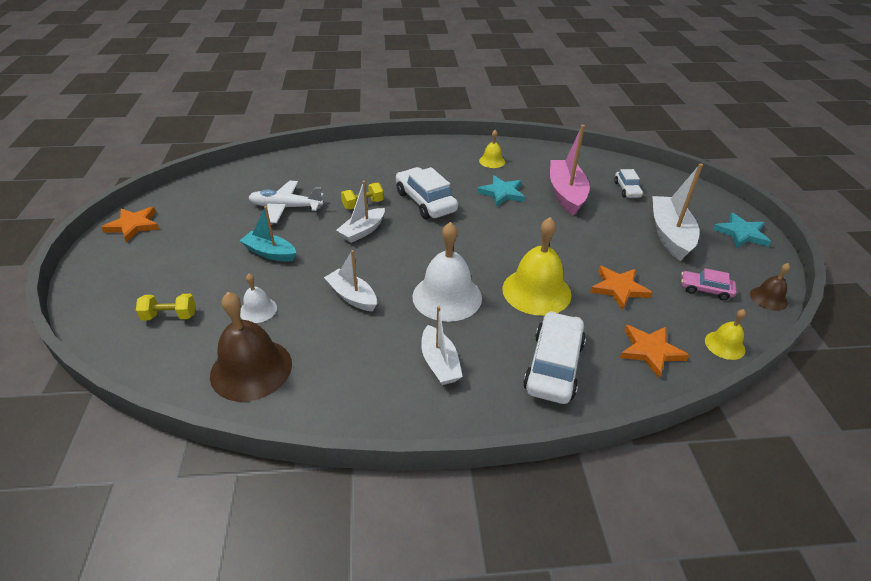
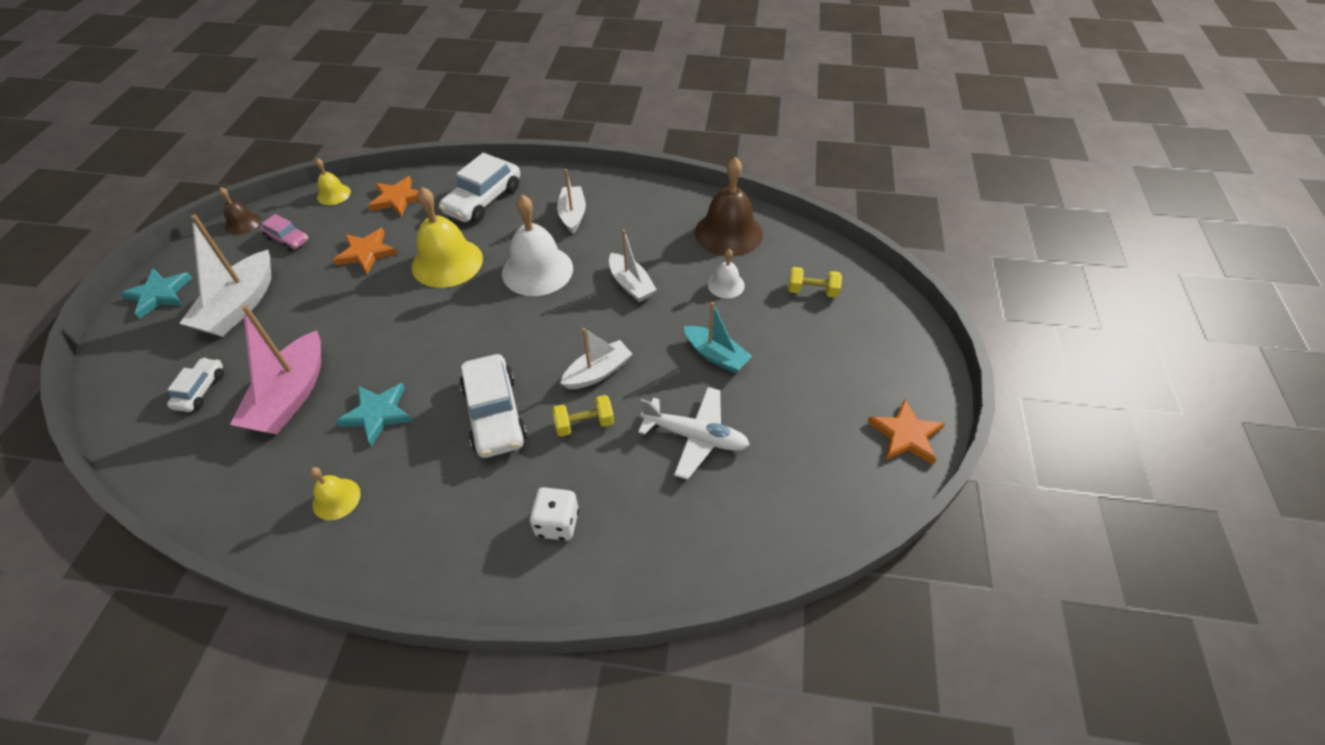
camera: 165 degrees left, 10 degrees up
(364, 167) = (557, 523): none -> white dice

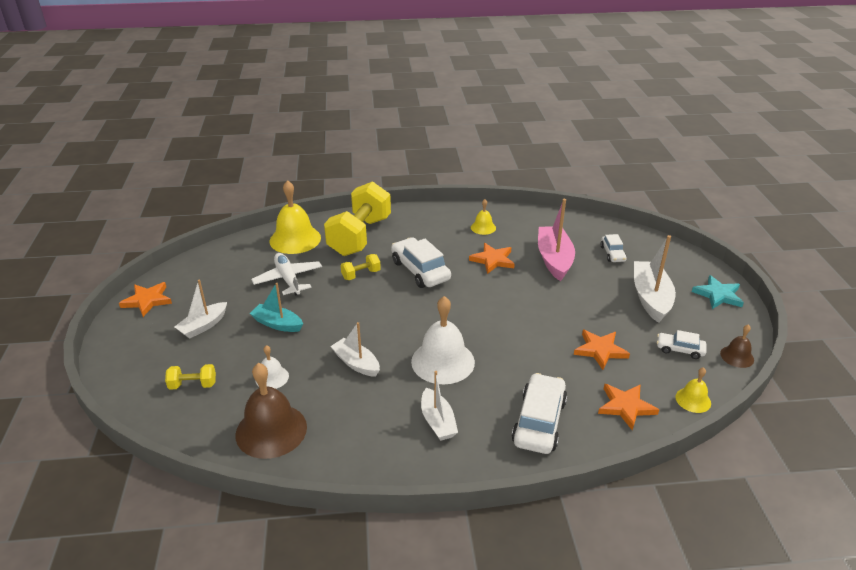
camera: 165 degrees right, 15 degrees down
(287, 239) = (680, 349): pink car -> white car
(378, 414) = (493, 260): turquoise star -> orange star
(447, 262) = (524, 354): yellow bell -> yellow bell (295, 239)
(557, 523) = (360, 236): white dice -> yellow dumbbell
(598, 372) = (362, 301): white boat -> white boat (203, 326)
(695, 437) = (288, 279): white plane -> white plane turned 60 degrees clockwise

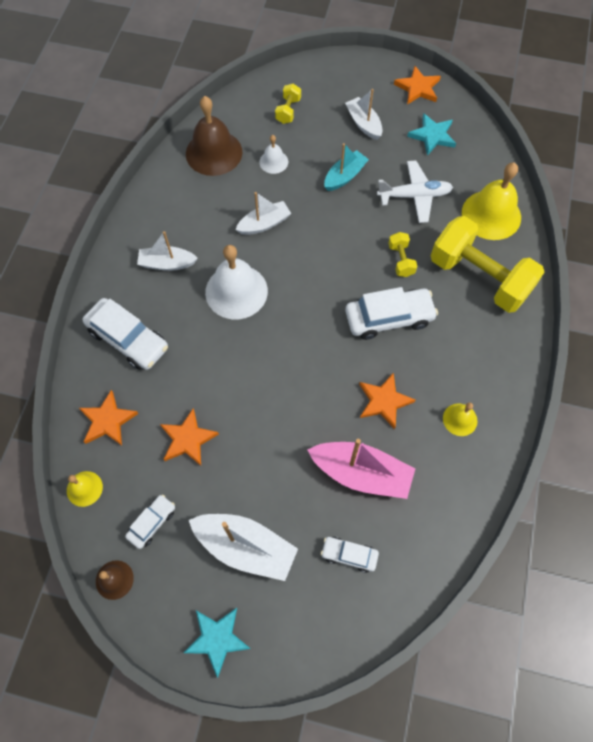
camera: 110 degrees right, 30 degrees up
(212, 281) = (432, 136): none -> turquoise star

